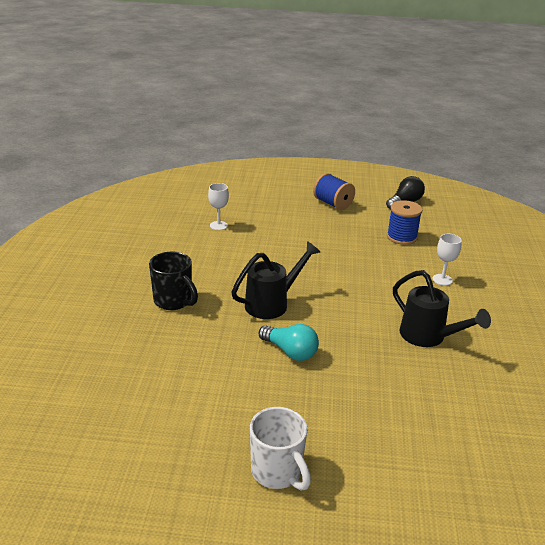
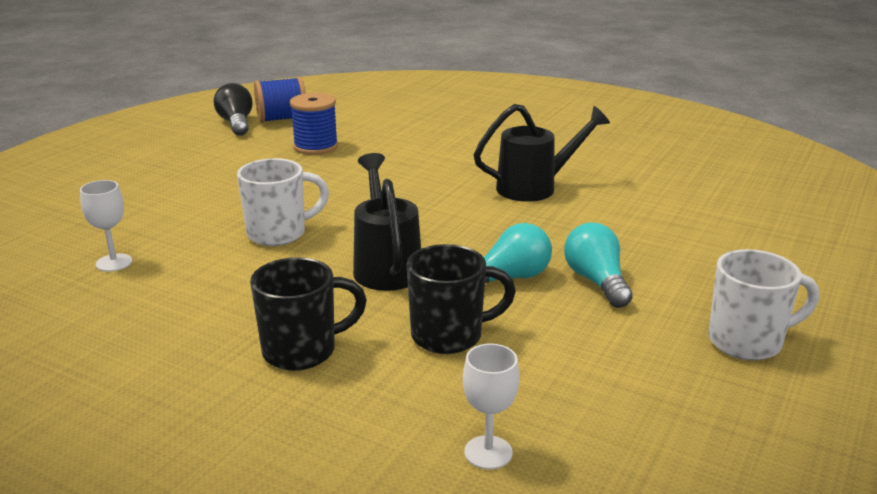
camera: 65 degrees left, 5 degrees down
(213, 344) = (449, 336): none -> black mug
(281, 259) = (279, 233): none -> white mug
(311, 389) = (596, 281): none -> turquoise light bulb
(333, 204) = (176, 164): blue spool -> blue spool (282, 119)
(442, 279) = (430, 151): white goblet -> white goblet (488, 452)

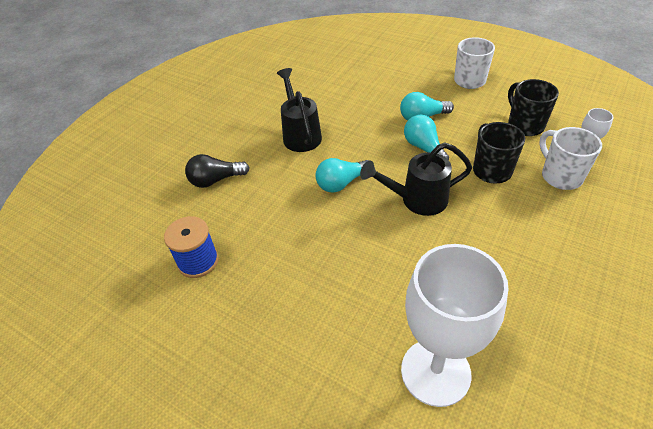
camera: 85 degrees left, 20 degrees up
(114, 263) = (435, 372): white goblet -> white goblet, size x2.28
(236, 124) = (111, 341): black light bulb -> black light bulb (216, 180)
(279, 233) = (374, 263): white mug -> white mug (560, 176)
(282, 119) = (112, 299): blue spool -> none
(302, 351) = (525, 230): black mug -> black mug (524, 125)
(428, 215) = (342, 183): none -> turquoise light bulb

